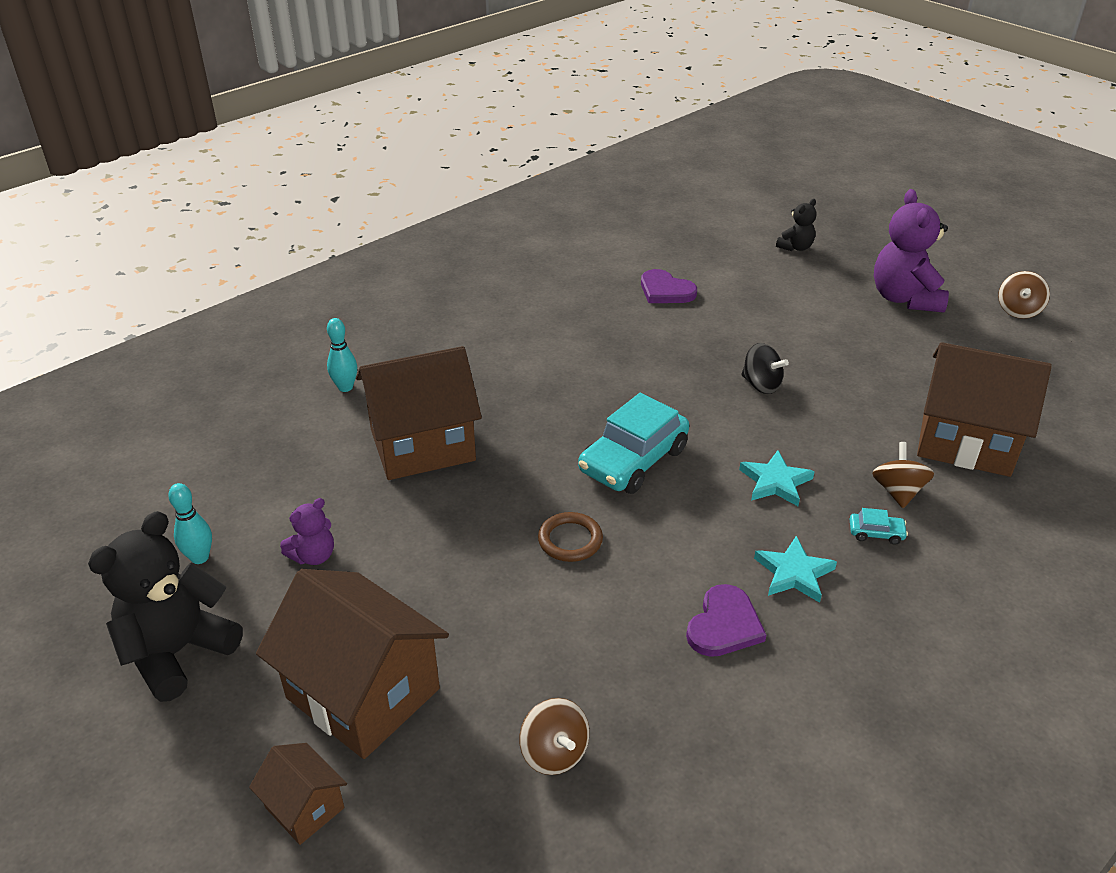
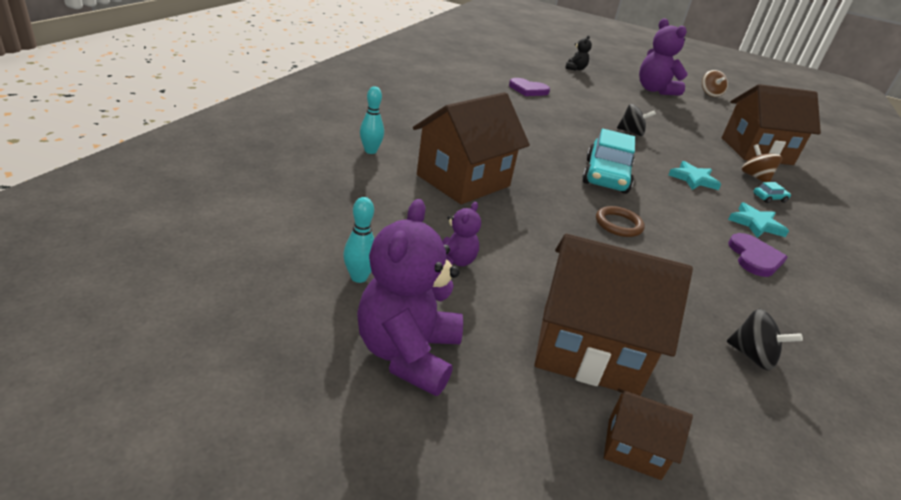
camera: 30 degrees left, 5 degrees down
(178, 652) = (407, 353): black teddy bear -> purple teddy bear
(554, 753) = (752, 356): brown spinning top -> black spinning top

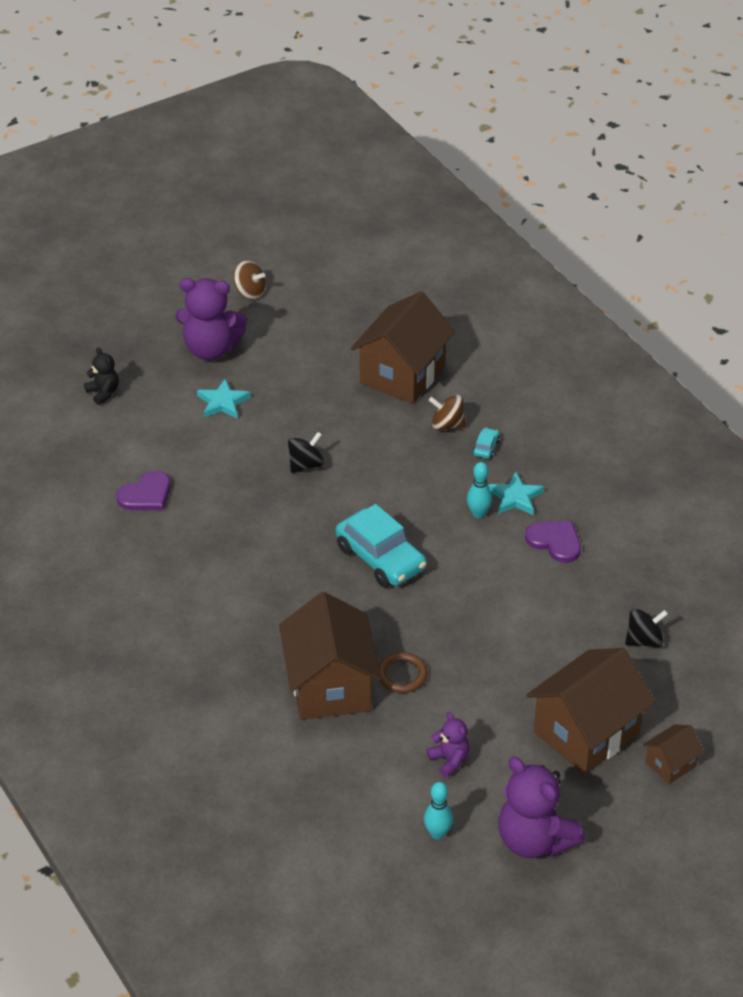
camera: 50 degrees left, 10 degrees up
(370, 151) = (232, 737): turquoise bowling pin -> turquoise bowling pin (478, 513)
(618, 224) = (461, 607): brown ring -> brown ring (402, 675)
(693, 179) = (423, 484): turquoise star -> turquoise star (223, 402)

